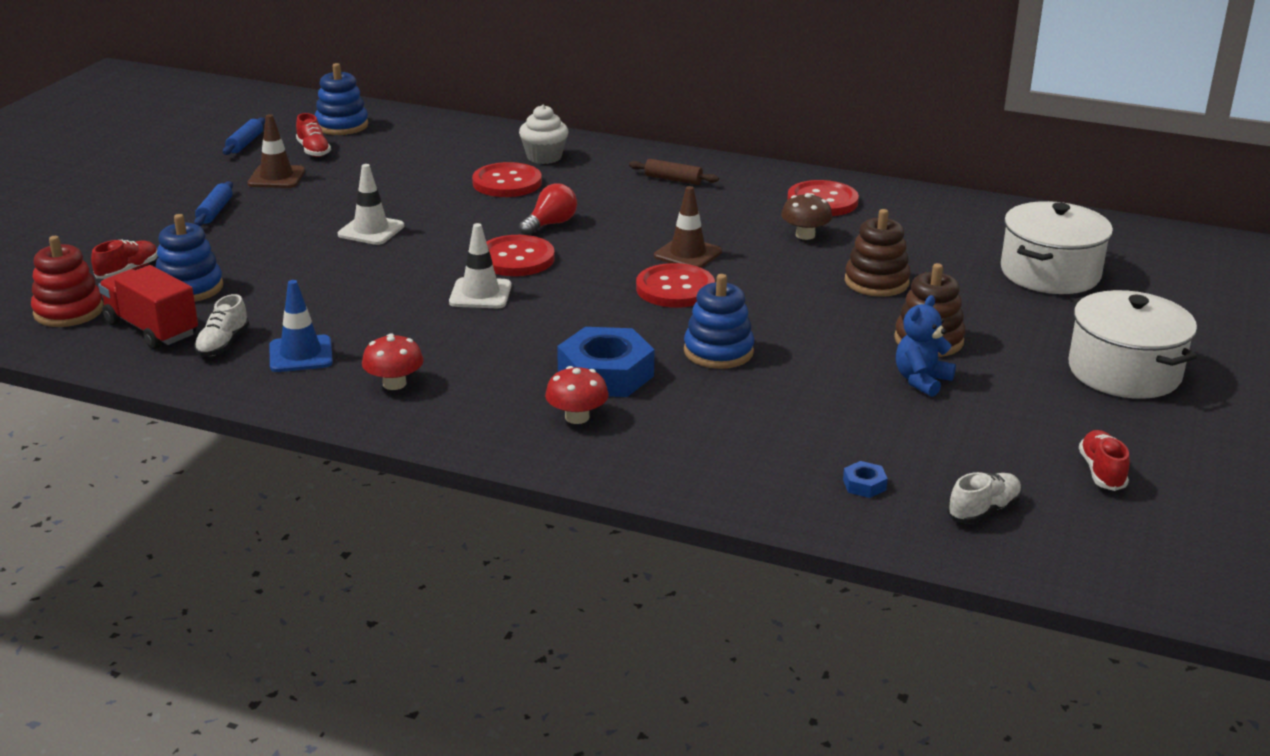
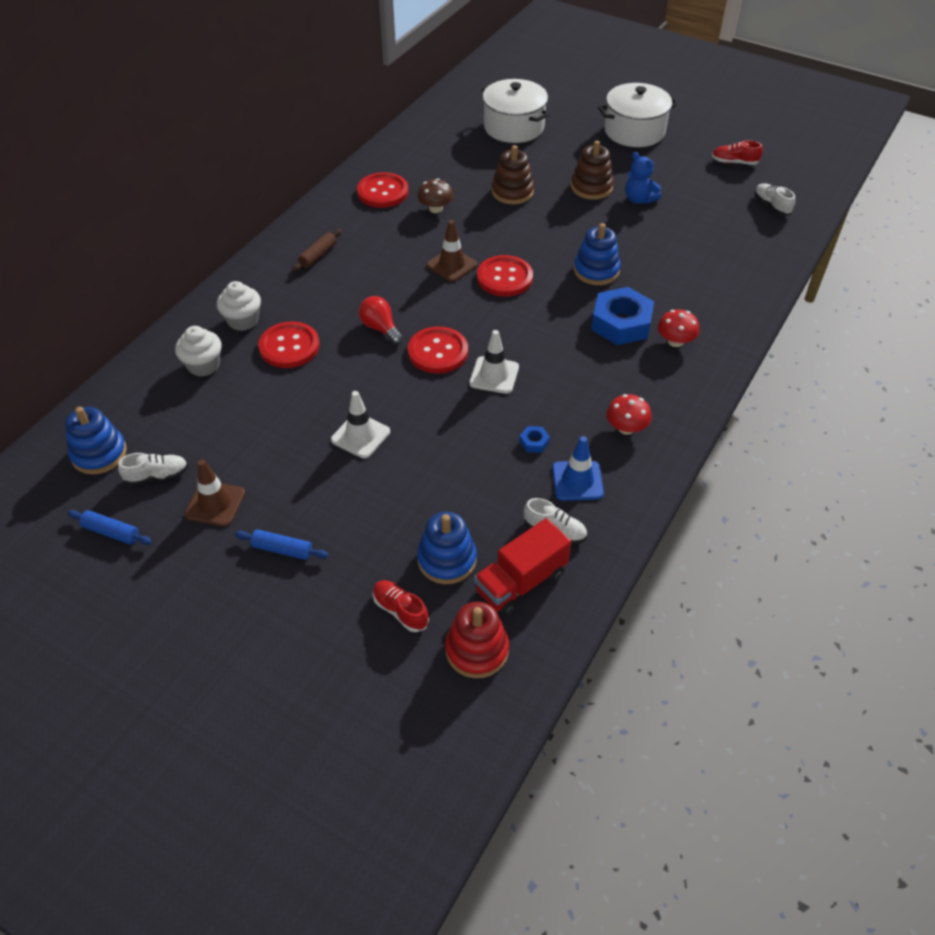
camera: 80 degrees left, 20 degrees up
(313, 150) = (157, 476): red shoe -> white shoe
(469, 149) = (203, 365): none -> white cupcake
(864, 485) = (749, 240): blue nut -> blue nut (534, 442)

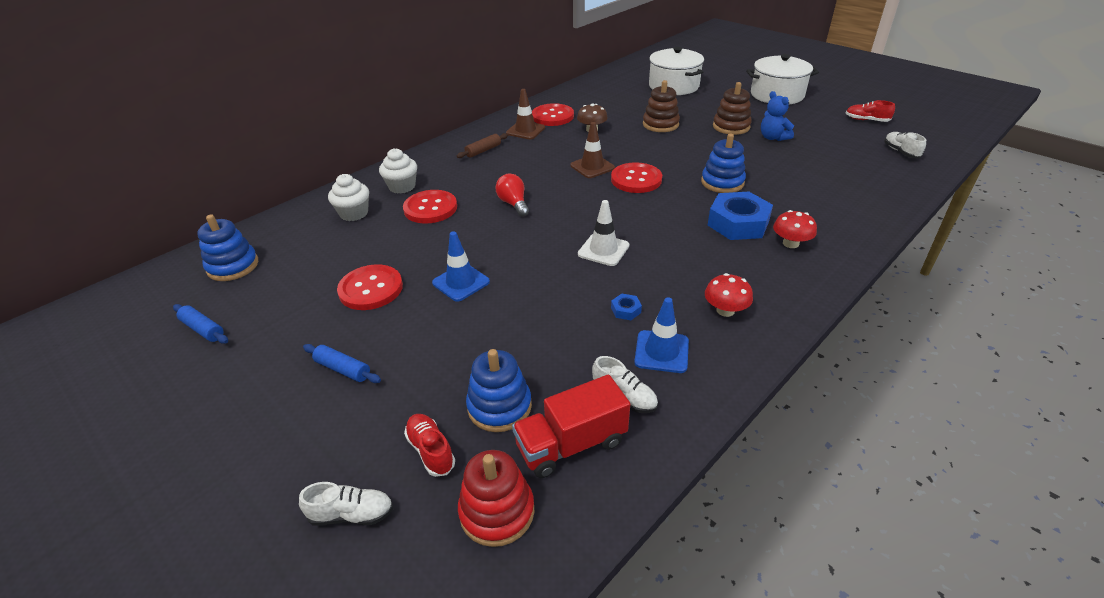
camera: 15 degrees right, 10 degrees down
(157, 476) = (269, 289): white shoe -> white shoe (352, 514)
(215, 504) = (304, 319): brown traffic cone -> brown traffic cone (525, 130)
(360, 436) = (461, 282): white traffic cone -> blue traffic cone
(438, 352) = (557, 226): red button -> red button (371, 289)

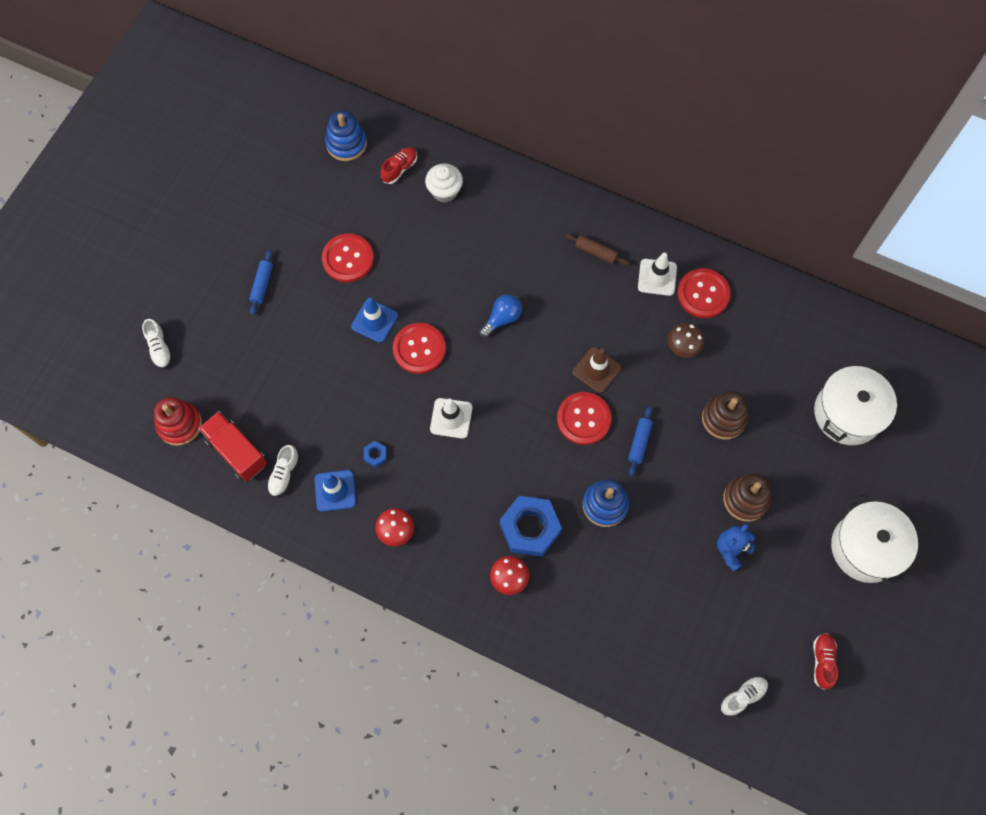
camera: 70 degrees right, 30 degrees up
(203, 329) = (274, 172): blue rolling pin -> blue rolling pin (639, 443)
(402, 187) = (501, 208): white cupcake -> none
(430, 208) = (472, 250): red button -> red button (419, 349)
(431, 450) = (211, 370): red shoe -> red shoe (399, 168)
(499, 406) = (255, 397): blue stacking toy -> none
(513, 204) = (502, 319): red light bulb -> blue light bulb
(525, 130) = (657, 277): brown traffic cone -> white traffic cone

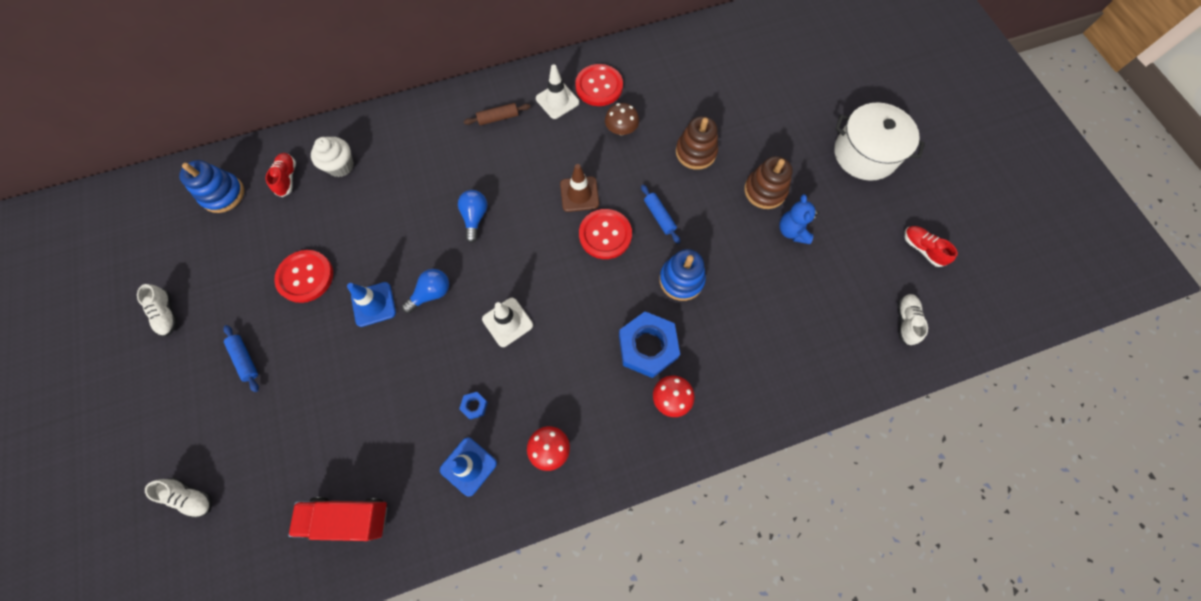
camera: 45 degrees left, 0 degrees up
(179, 424) = (271, 546): red stacking toy -> none
(284, 474) = (411, 495): white shoe -> white shoe (167, 314)
(419, 349) = (431, 294): red button -> blue light bulb
(847, 413) = (764, 84): white pot -> none

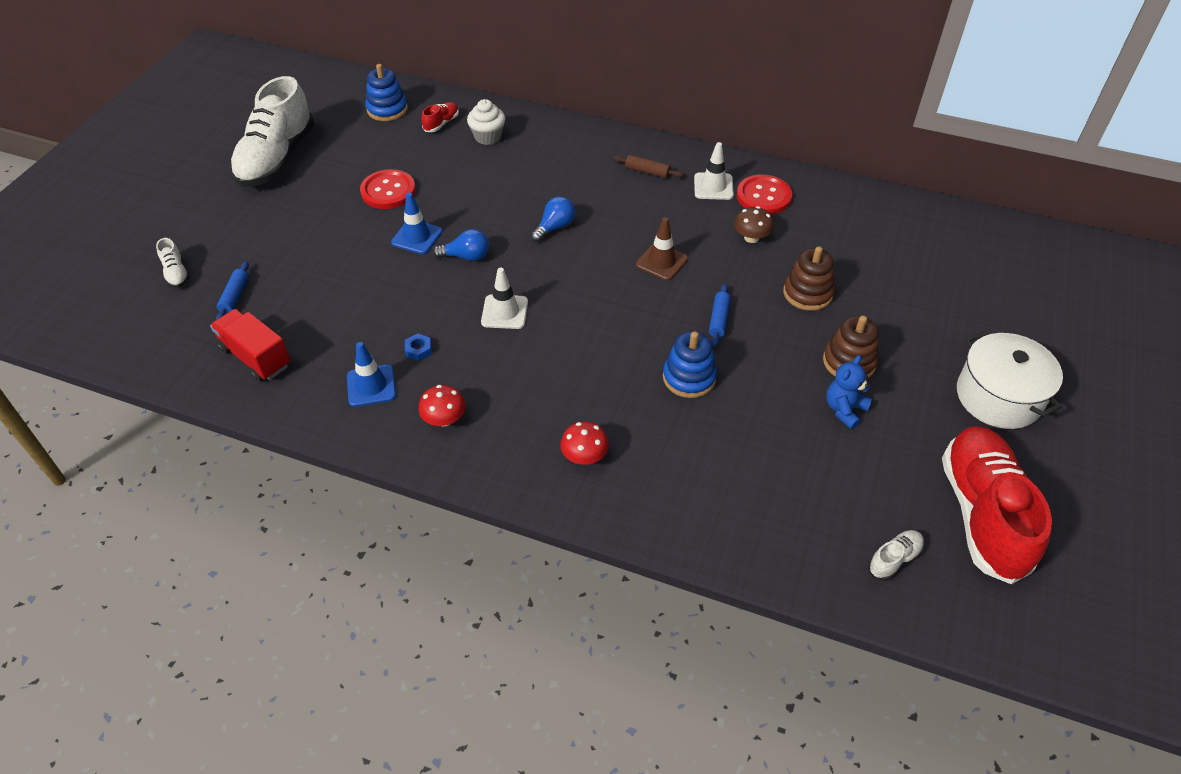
camera: 40 degrees right, 20 degrees down
(167, 314) = (277, 159): white shoe -> white shoe, size x2.48
(245, 359) = (295, 216): blue rolling pin -> blue rolling pin (235, 296)
(605, 235) = (653, 303): red button -> none
(647, 347) = (604, 405): blue nut -> none
(922, 249) = (982, 514): red shoe -> red shoe, size x2.48

